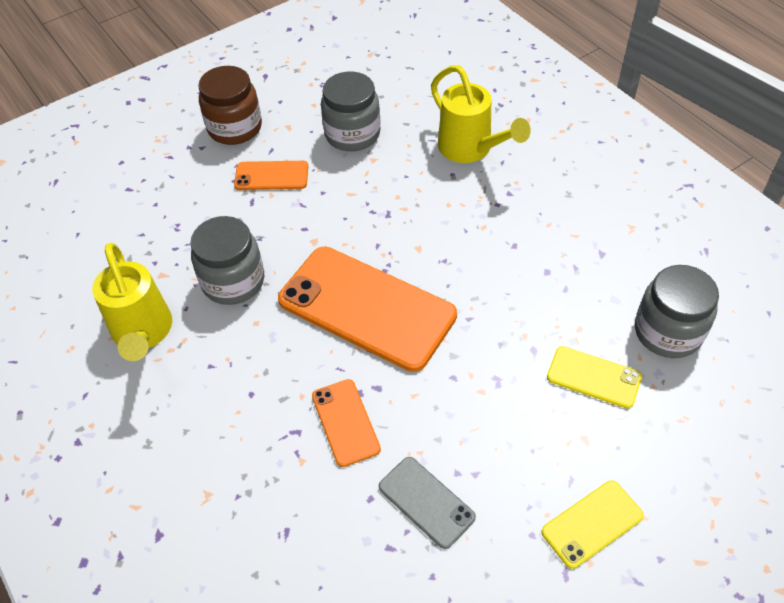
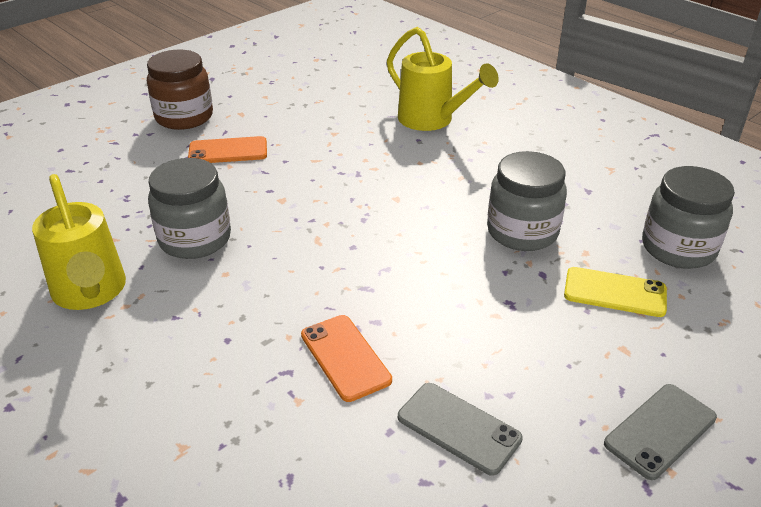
camera: 10 degrees left, 15 degrees down
(352, 134) = (309, 115): grey jar -> grey jar (522, 232)
(366, 308) = (350, 251): orange phone -> none
(592, 524) = (660, 431): yellow phone -> grey phone

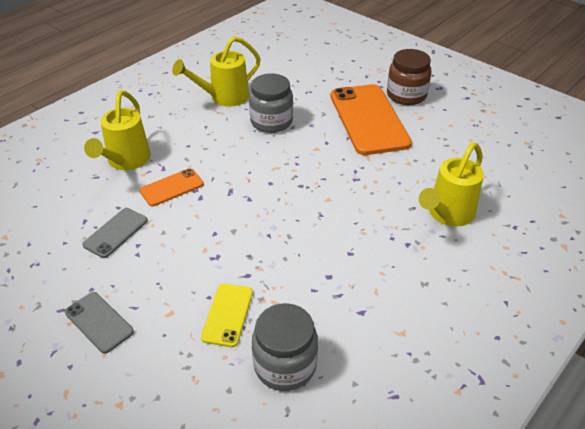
camera: 85 degrees right, 5 degrees up
(228, 151) = (368, 119): orange phone -> orange phone, size x2.06
(250, 430) = (126, 161): none -> yellow watering can
(522, 232) = (296, 266): grey jar -> none

